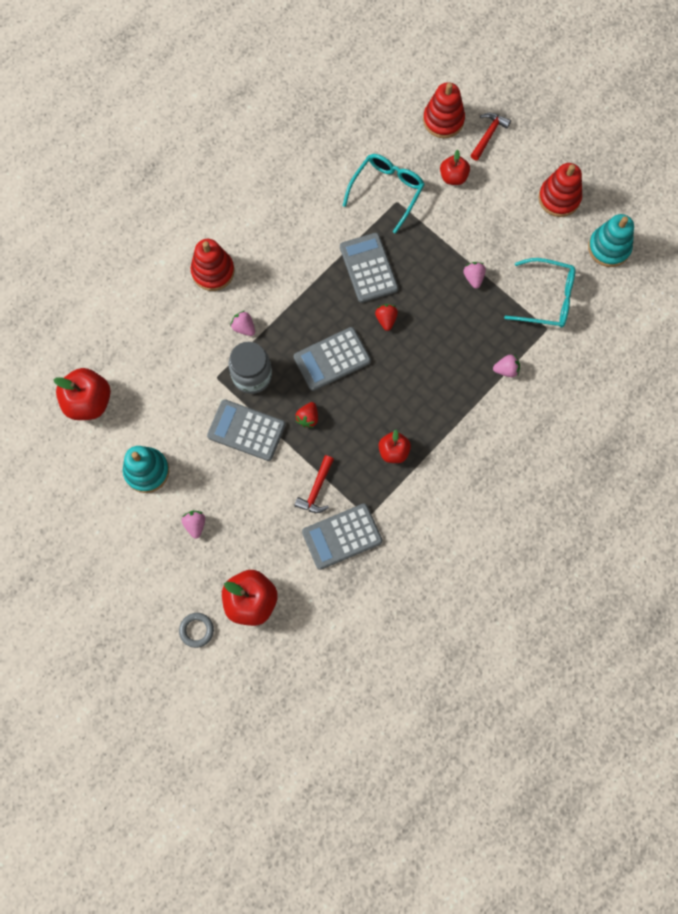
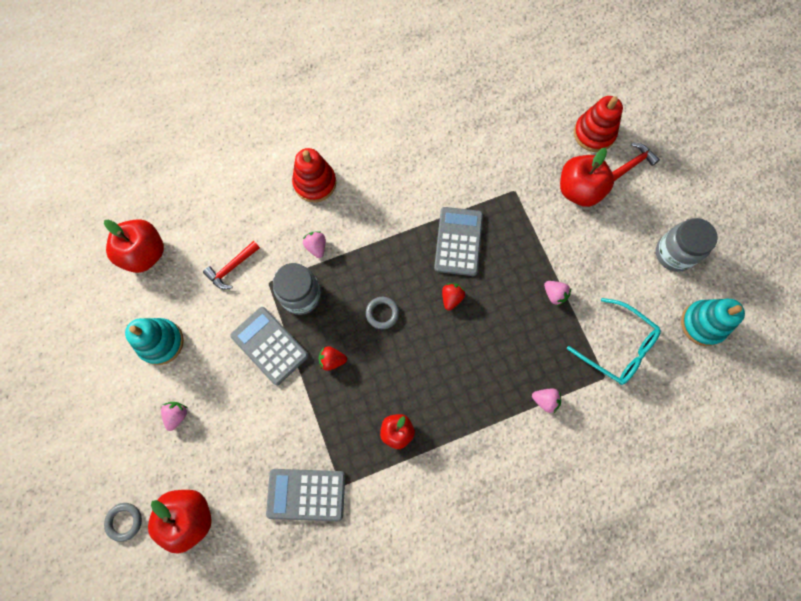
camera: 25 degrees right, 0 degrees up
(308, 418) = (332, 360): red strawberry -> red strawberry turned 45 degrees clockwise
(316, 490) = (305, 435): red hammer -> red hammer (231, 268)
(332, 359) = (382, 313): grey calculator -> grey ring
(387, 191) = (510, 177): turquoise glasses -> none
(453, 177) = (579, 190): red apple -> red apple, size x1.66
(473, 277) = (554, 294): pink strawberry -> pink strawberry turned 120 degrees clockwise
(559, 198) = (674, 253): red stacking toy -> grey jar

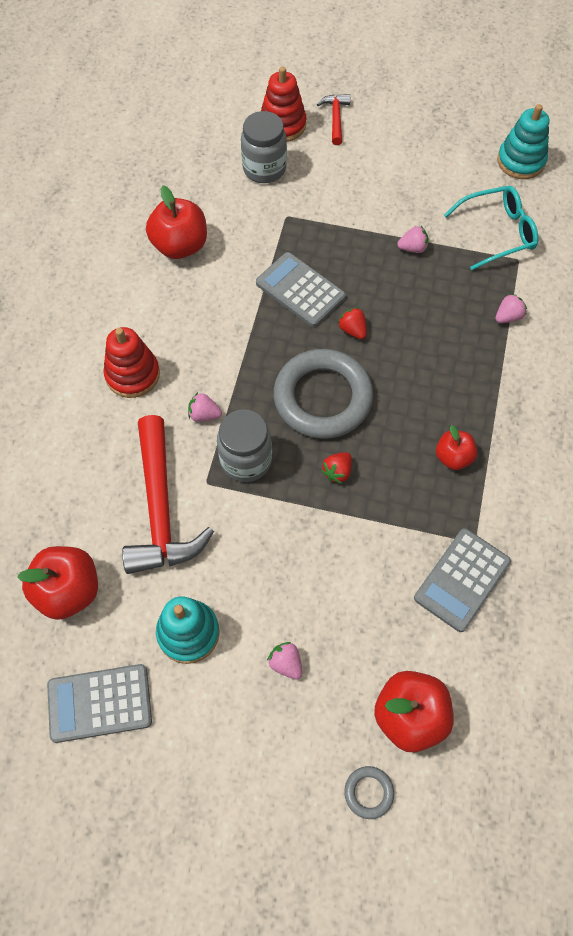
camera: 55 degrees left, 10 degrees down
(231, 268) = (161, 509): red hammer -> red hammer, size x2.09
(270, 345) = (277, 522): grey calculator -> grey calculator (100, 703)
(382, 313) = (322, 398): grey ring -> grey ring, size x2.42
(579, 190) = (327, 169): red apple -> red apple (180, 246)
(674, 253) = (442, 141): grey jar -> grey jar (264, 168)

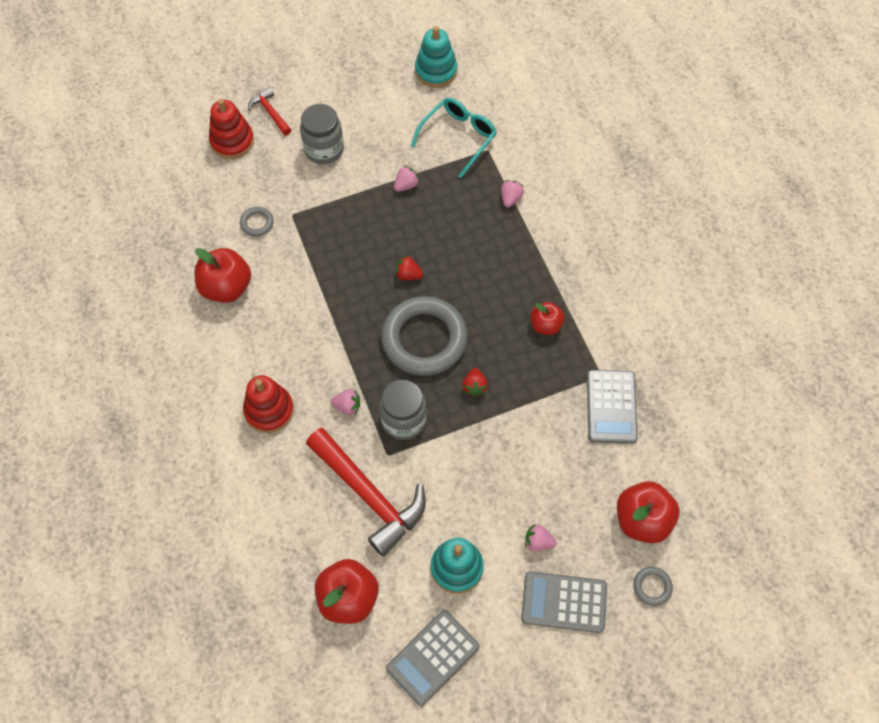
camera: 35 degrees left, 0 degrees up
(204, 414) = (347, 406): pink strawberry -> pink strawberry turned 150 degrees counterclockwise
(249, 206) = (257, 223): none -> grey ring
(264, 168) = (245, 186): grey jar -> grey jar (324, 149)
(300, 290) = (347, 267): grey calculator -> grey calculator (564, 602)

